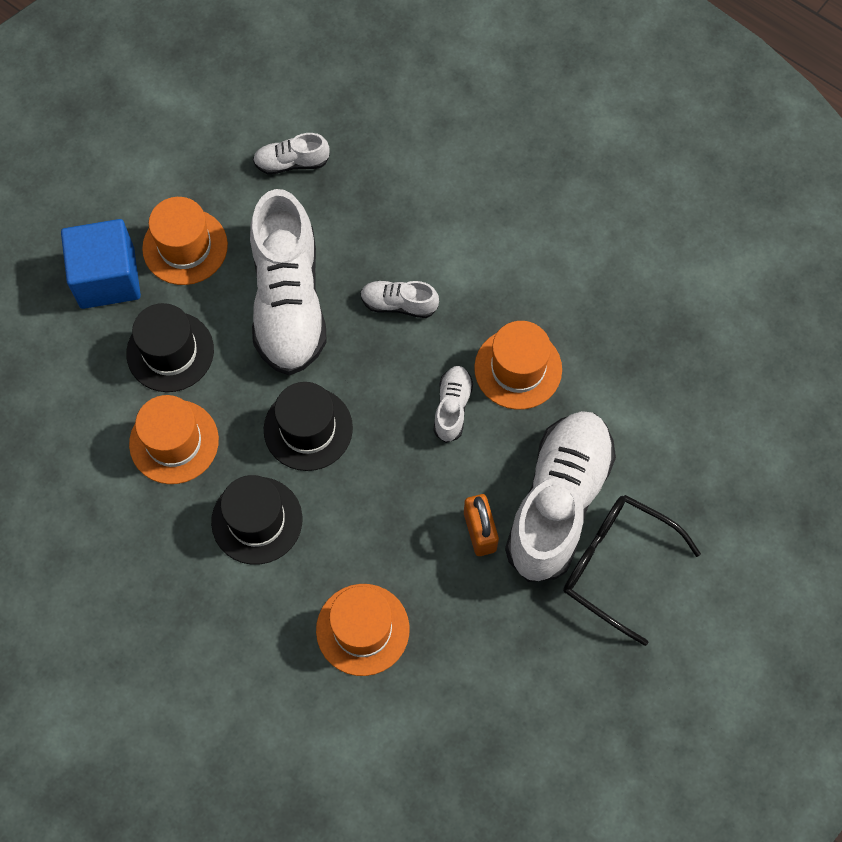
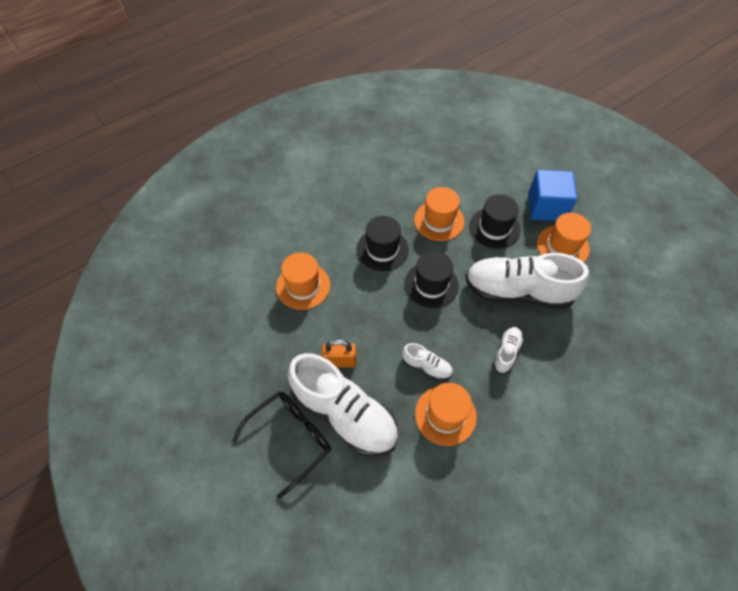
camera: 105 degrees right, 10 degrees down
(291, 162) = (620, 313): white shoe -> none

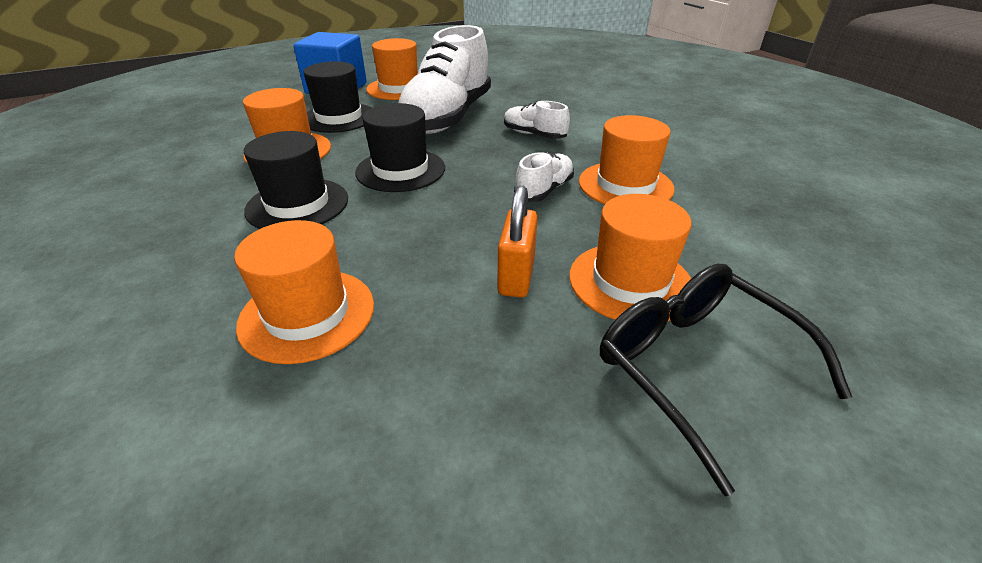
camera: 80 degrees left, 20 degrees down
(344, 414) = (630, 282): white shoe -> orange hat

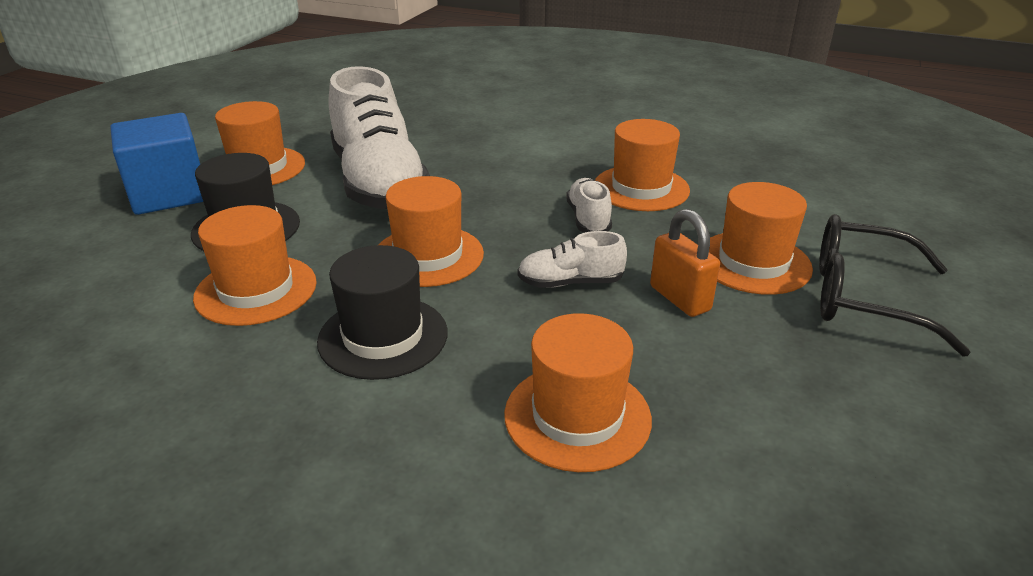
camera: 40 degrees left, 5 degrees down
(400, 170) = (428, 256): black hat -> orange hat
(534, 135) = (496, 170): white shoe -> white shoe (570, 282)

